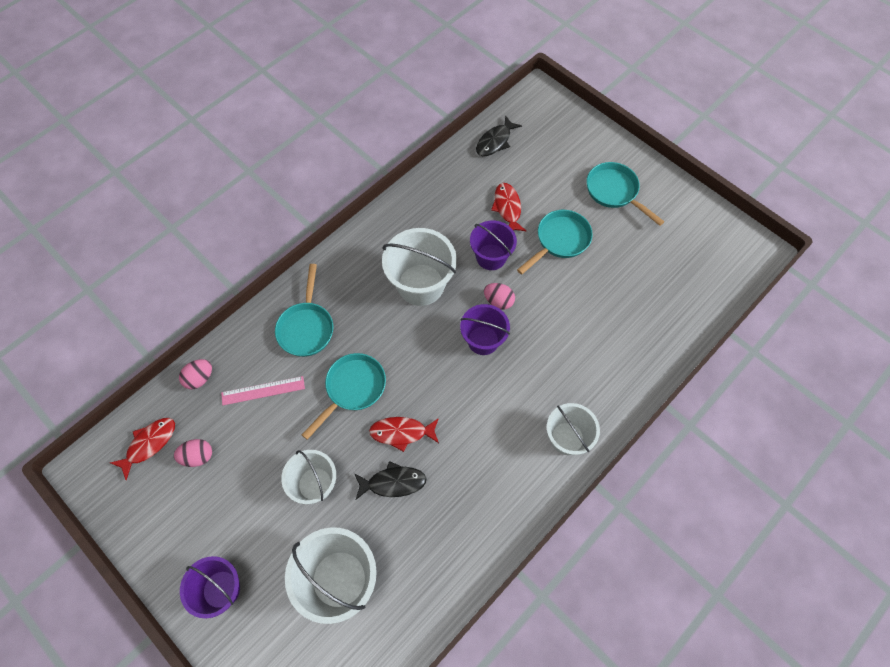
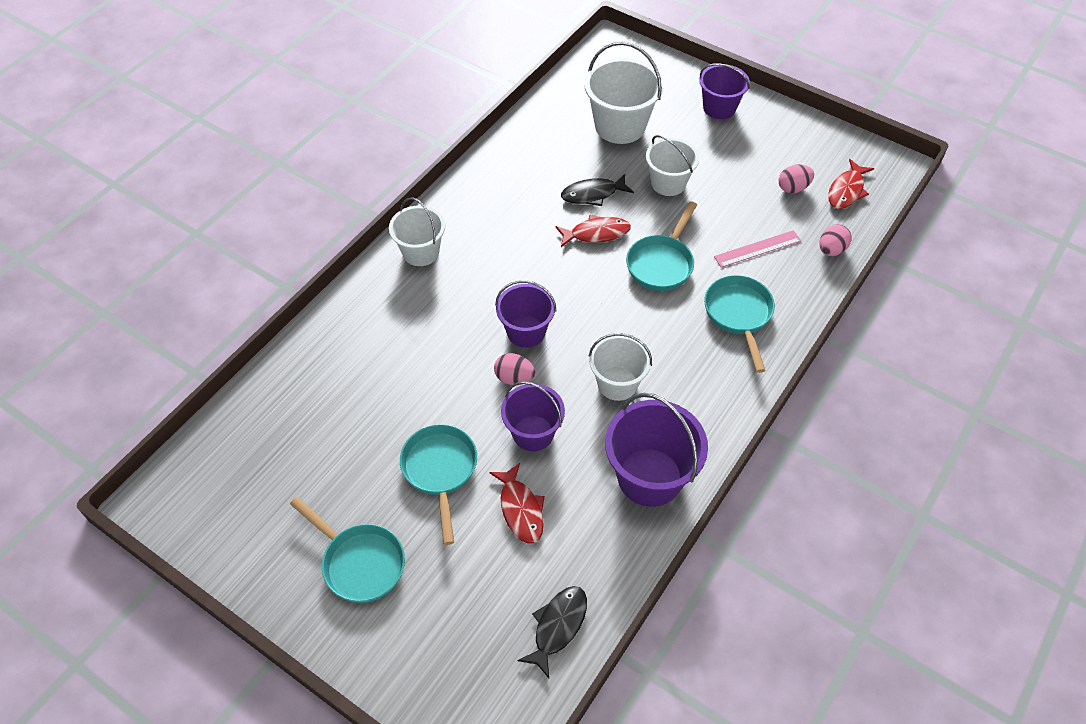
camera: 170 degrees right, 10 degrees down
(416, 215) = (649, 477): none -> purple bucket
(421, 284) = (617, 383): white bucket -> white bucket, size x0.65
(560, 240) = (440, 471): turquoise pan -> turquoise pan turned 135 degrees clockwise

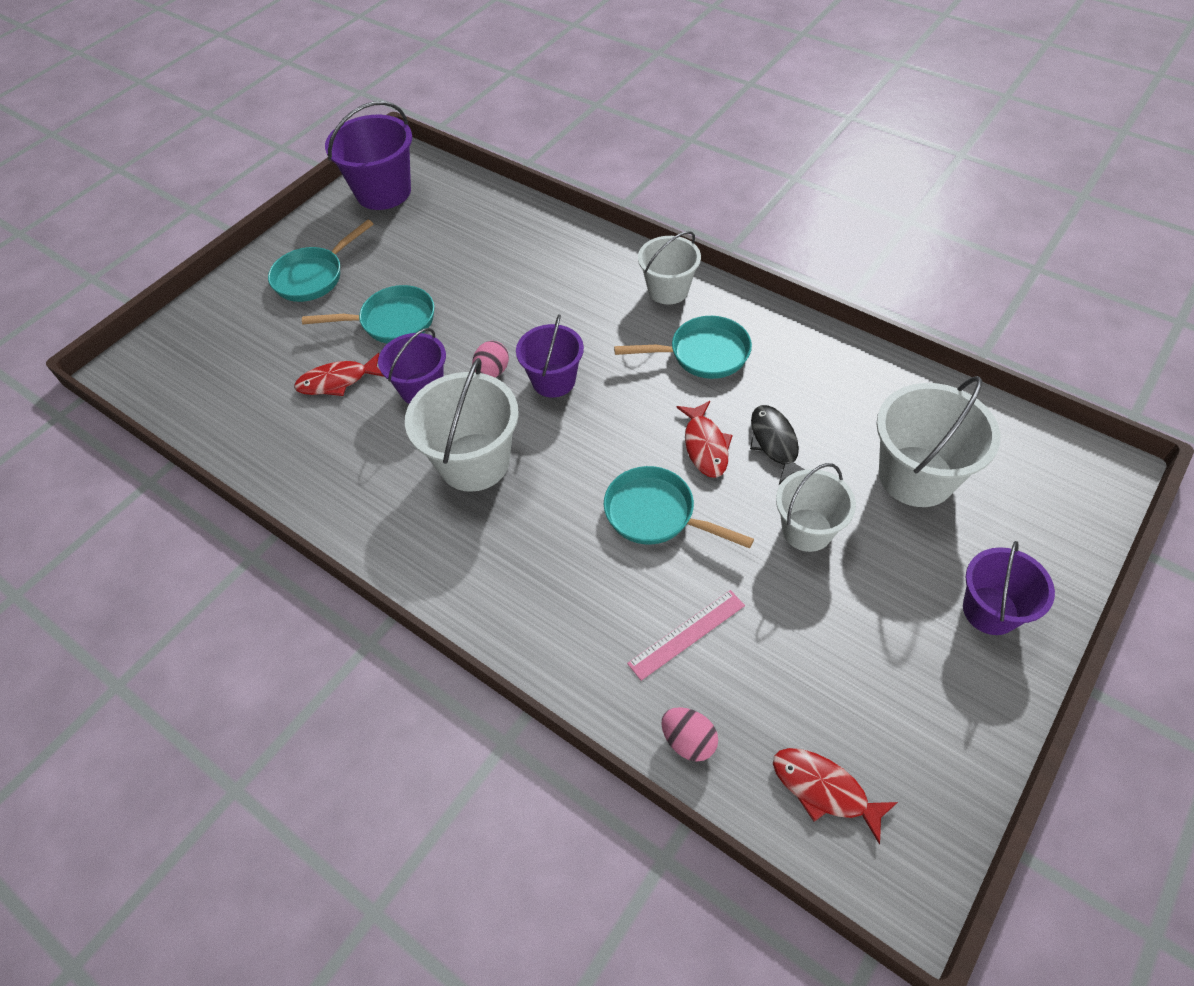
camera: 95 degrees right, 0 degrees up
(557, 626) = (211, 410): black fish -> none
(617, 383) = (474, 462): white bucket -> white bucket, size x1.53
(649, 477) = (349, 488): purple bucket -> purple bucket (383, 192)
(739, 315) = (567, 598): turquoise pan -> turquoise pan (703, 354)
(757, 249) = (687, 634): pink ruler -> pink ruler turned 75 degrees clockwise
(793, 188) = (819, 702): pink egg -> none

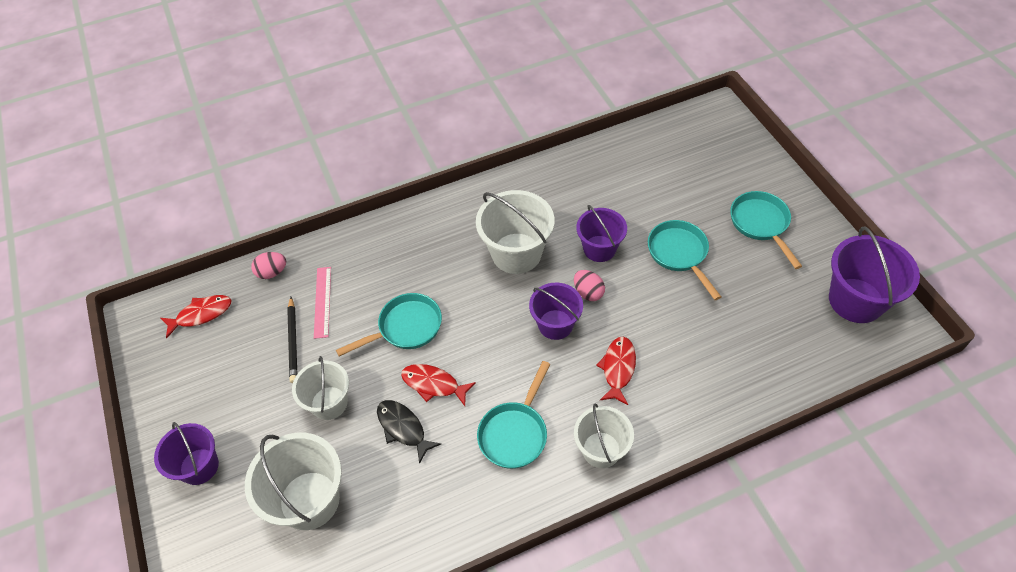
camera: 120 degrees right, 0 degrees up
(337, 381) = (637, 208): red fish -> red fish (618, 369)
(392, 321) = (679, 254): turquoise pan -> turquoise pan turned 135 degrees clockwise
(767, 627) = (293, 342): none -> black pencil
(775, 443) = (403, 428): black fish -> black fish turned 150 degrees counterclockwise

